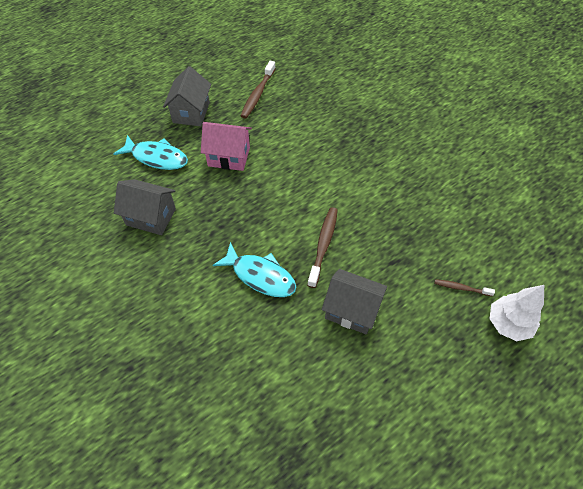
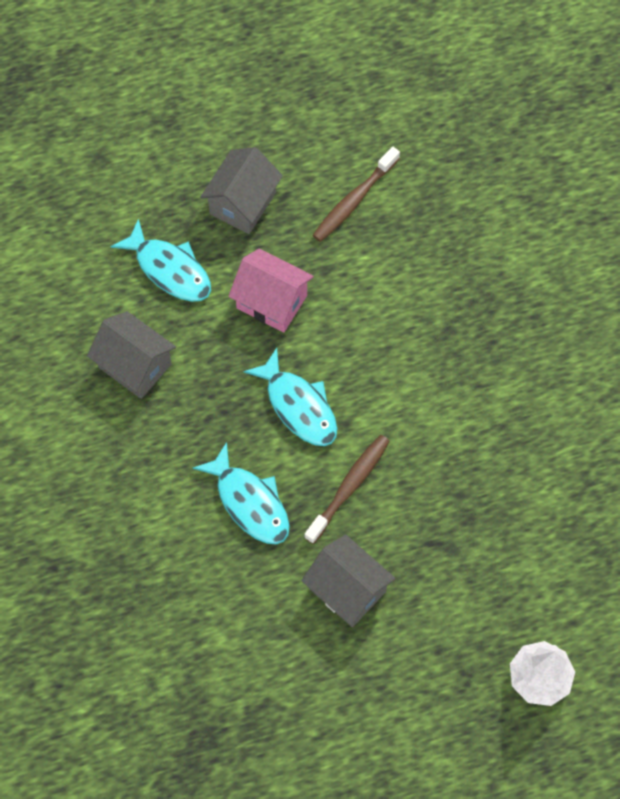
camera: 20 degrees right, 10 degrees up
(269, 208) = (298, 406): none -> turquoise fish
(461, 288) = (503, 610): brown toothbrush -> none

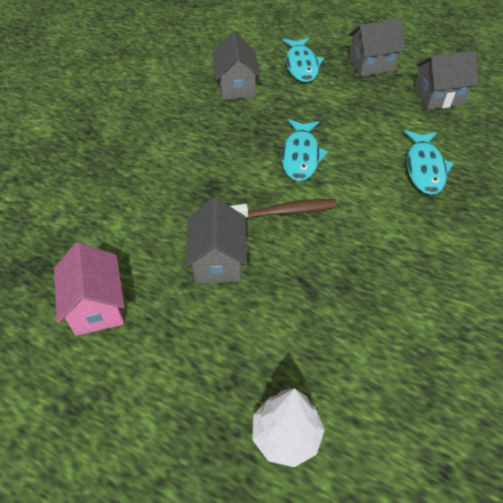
camera: 45 degrees right, 15 degrees down
(249, 502) = (218, 177): turquoise fish -> turquoise fish (424, 168)
(271, 302) = (340, 107): pink house -> pink house (97, 306)
(354, 200) = (438, 97): brown toothbrush -> grey house

